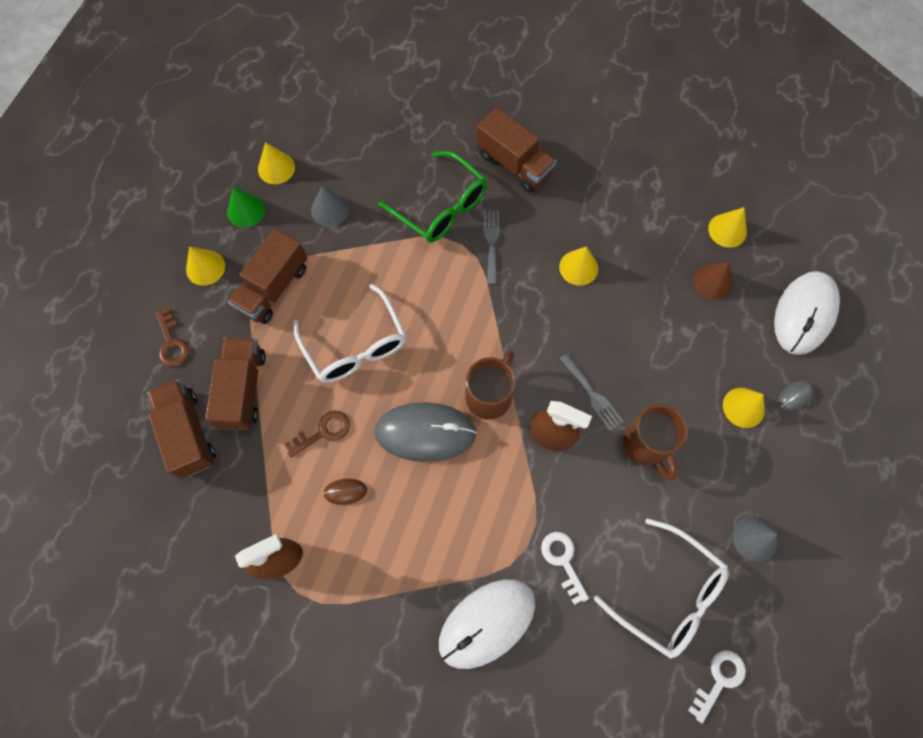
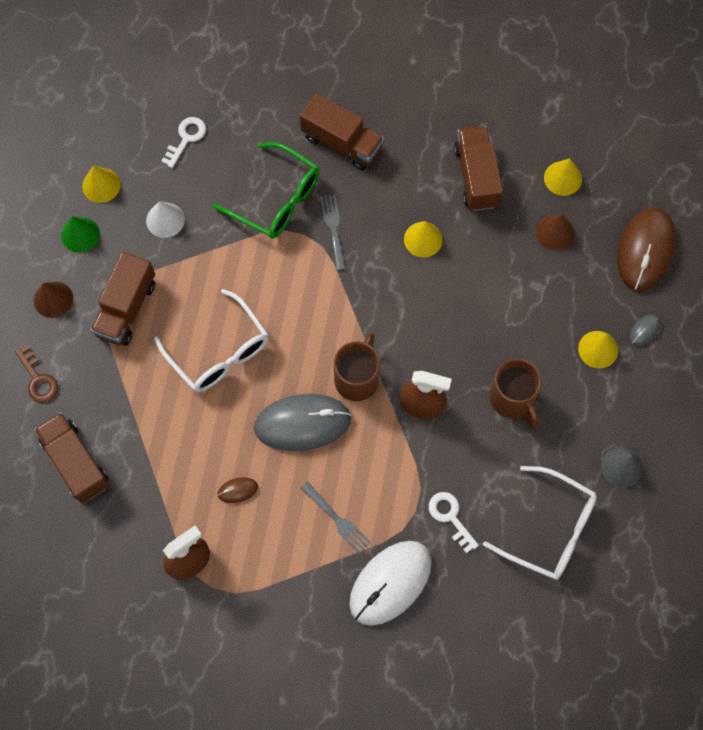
camera: 10 degrees left, 0 degrees up
(205, 267) = (53, 299): yellow cone -> brown cone
(243, 389) = (119, 412): brown truck -> brown truck (476, 177)
(323, 432) = (205, 439): brown key -> none
(330, 209) = (165, 220): grey cone -> white cone
(592, 395) = (455, 361): grey fork -> grey fork (337, 520)
(719, 680) = (604, 594): white key -> white key (186, 138)
(804, 314) = (645, 250): white mouse -> brown mouse

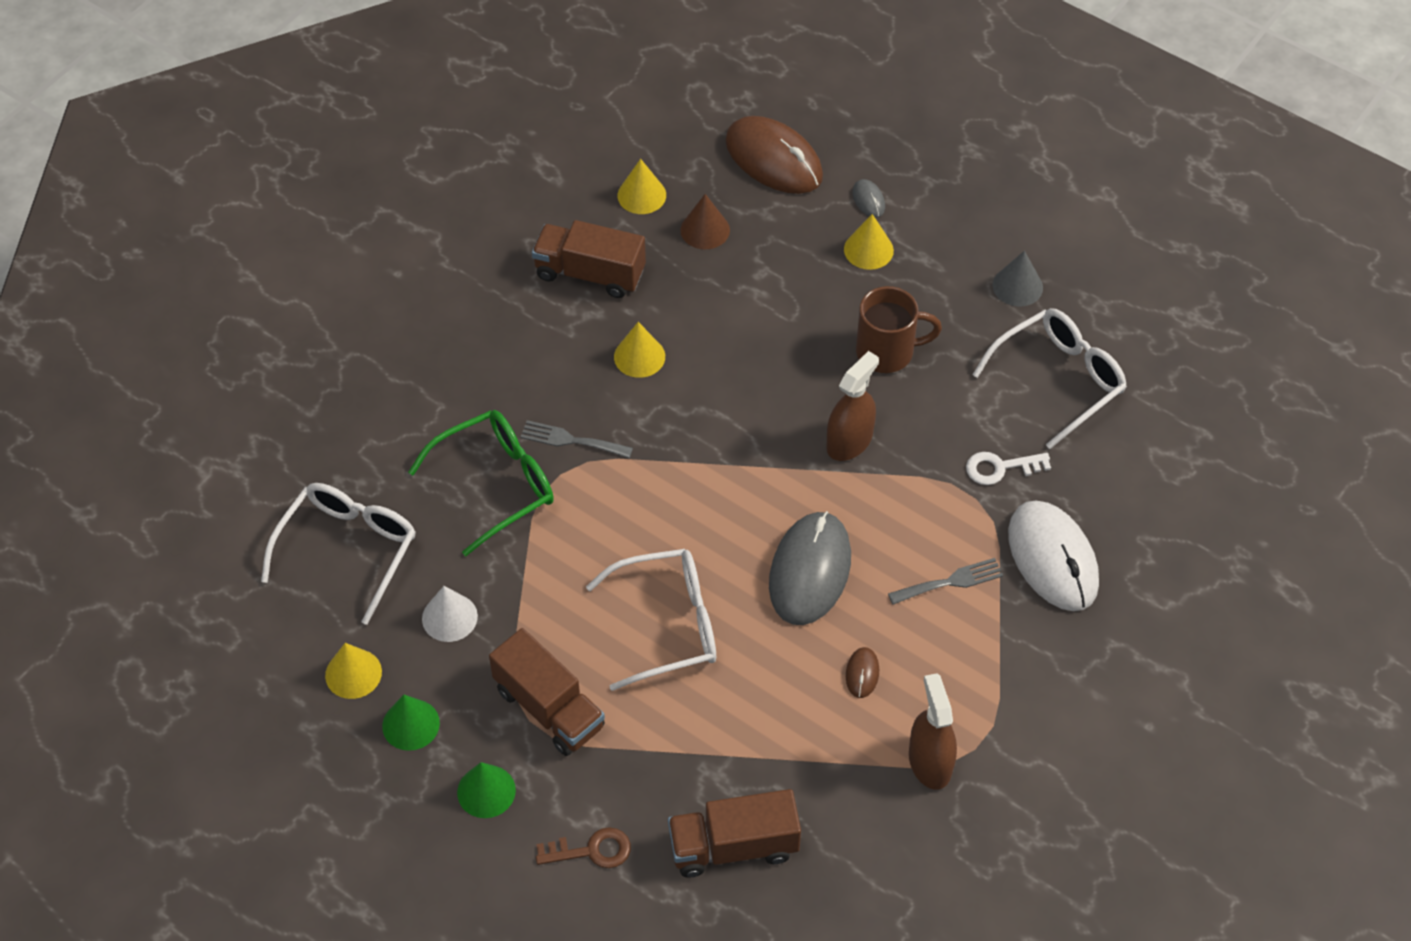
camera: 65 degrees left, 15 degrees down
(53, 299) = (486, 791): brown cone -> green cone
(186, 138) = (348, 551): white key -> white glasses
(342, 143) = (461, 387): brown truck -> none
(357, 378) = (781, 492): brown mug -> none

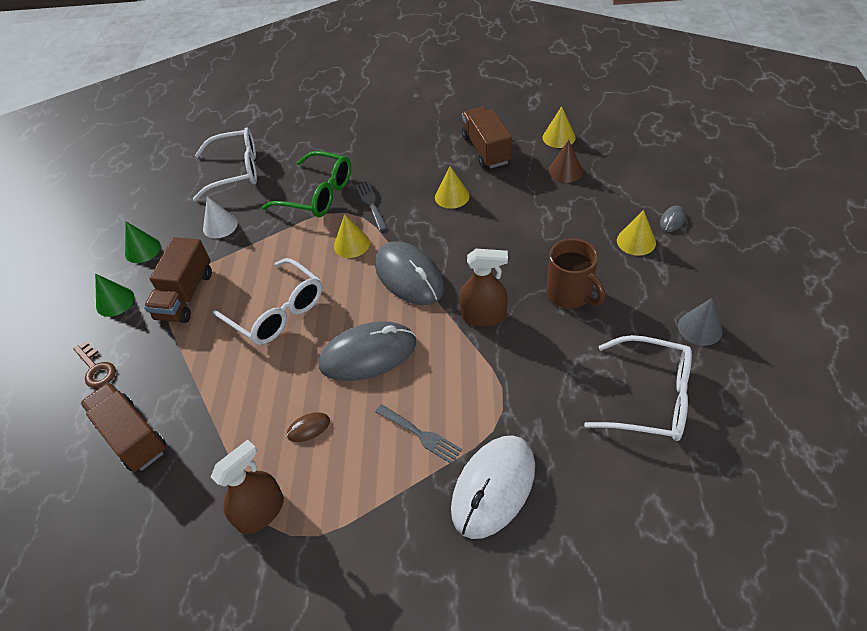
camera: 60 degrees right, 5 degrees down
(353, 673) = (162, 213): yellow cone -> yellow cone (351, 244)
(730, 472) = (409, 276): none -> grey mouse
(774, 159) = (648, 167): brown mouse -> none
(1000, 468) = (541, 408): white key -> none

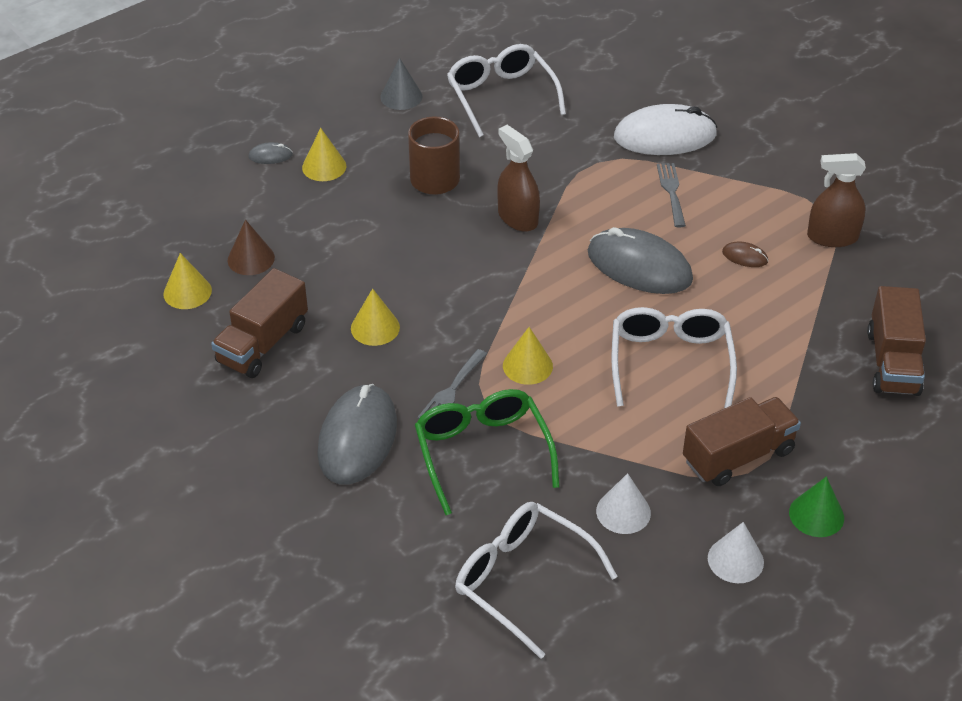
camera: 135 degrees left, 5 degrees down
(96, 368) = (886, 452): brown key -> none
(142, 250) = (735, 560): green cone -> white cone
(409, 276) = (523, 293): grey mouse -> grey mouse (357, 438)

